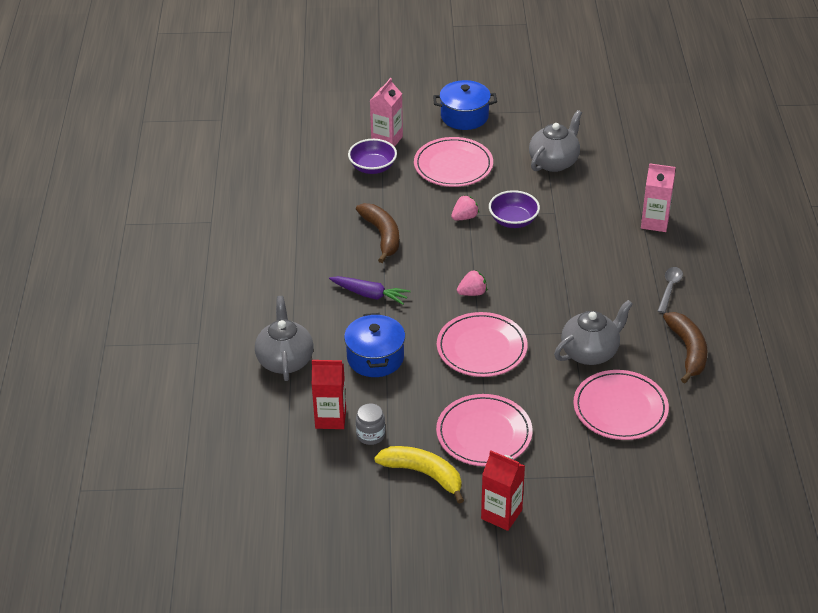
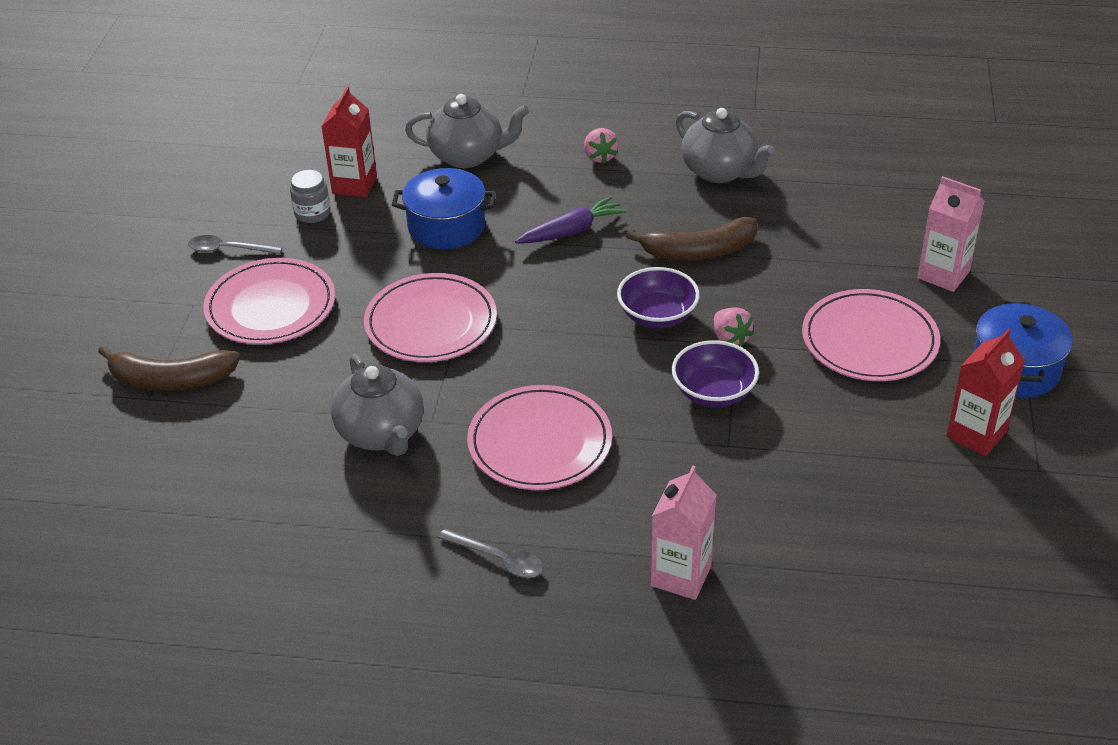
camera: 100 degrees right, 0 degrees up
(370, 295) = (572, 231): purple carrot -> purple carrot turned 150 degrees counterclockwise
(373, 167) = (869, 254): purple bowl -> purple bowl (657, 316)
(424, 474) = (228, 249): yellow banana -> grey spoon
(472, 293) = (549, 327): pink strawberry -> pink strawberry (600, 157)
(501, 514) = (131, 306): red carton -> red carton (976, 434)
(554, 162) = (874, 466): grey teapot -> grey teapot (720, 171)
(620, 408) = (256, 446): pink plate -> pink plate (540, 443)
(688, 351) = (343, 551): brown banana -> brown banana (170, 380)

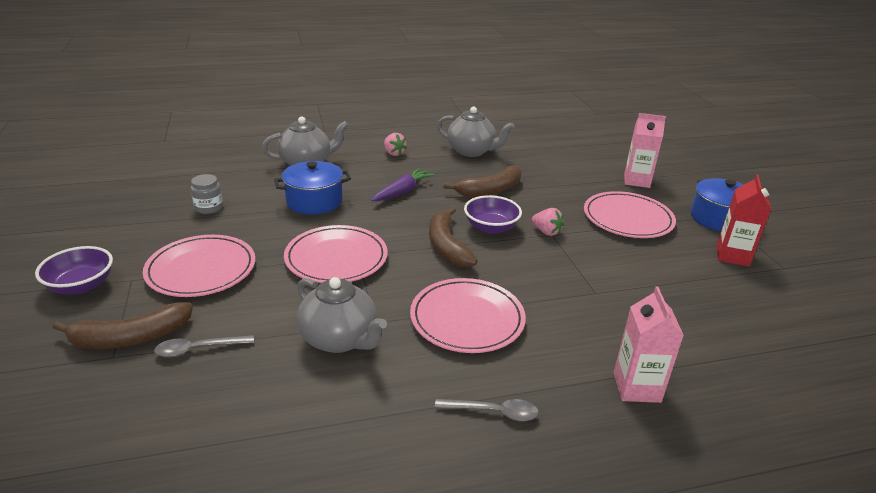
camera: 25 degrees left, 10 degrees down
(228, 249) = (149, 239): grey spoon -> grey spoon (198, 349)
(354, 185) = (233, 188): red carton -> none
(579, 333) = (447, 246): none -> brown banana
(713, 392) = (561, 263): purple bowl -> purple bowl (81, 285)

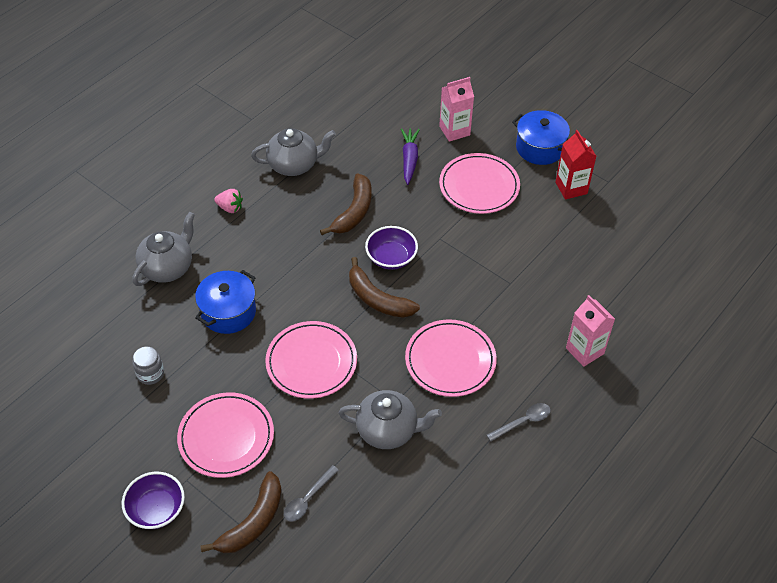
camera: 35 degrees left, 20 degrees up
(402, 191) = (287, 256): purple carrot -> purple carrot (409, 159)
(546, 232) = (434, 238): pink strawberry -> none

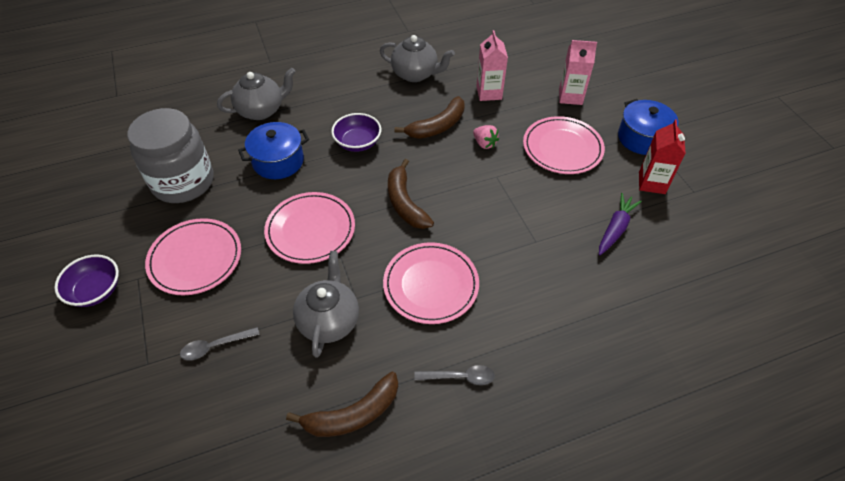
camera: 30 degrees right, 0 degrees up
(150, 374) = (183, 182): grey jar -> grey jar, size x2.48
(230, 208) = (342, 86): pink strawberry -> pink strawberry (484, 144)
(253, 522) = (156, 342): brown banana -> brown banana (352, 414)
(388, 430) = (329, 320): grey teapot -> grey teapot turned 120 degrees counterclockwise
(391, 258) = (442, 174): purple bowl -> purple bowl (357, 143)
(409, 159) = (514, 104): purple carrot -> purple carrot (615, 228)
(584, 351) = (569, 338): pink carton -> pink carton (489, 93)

